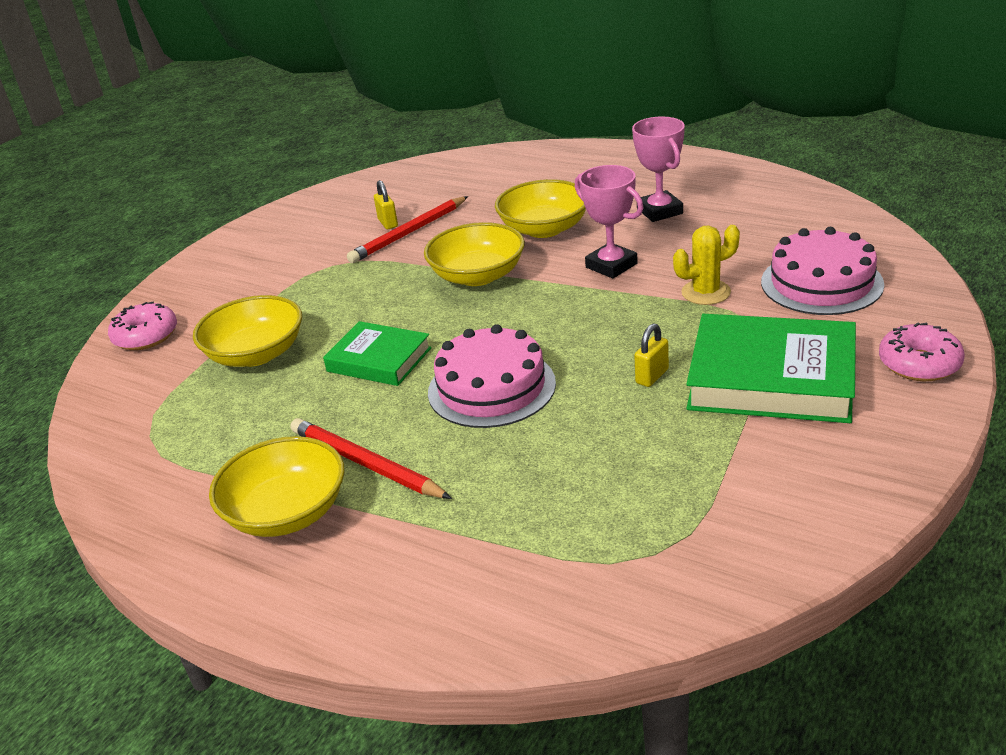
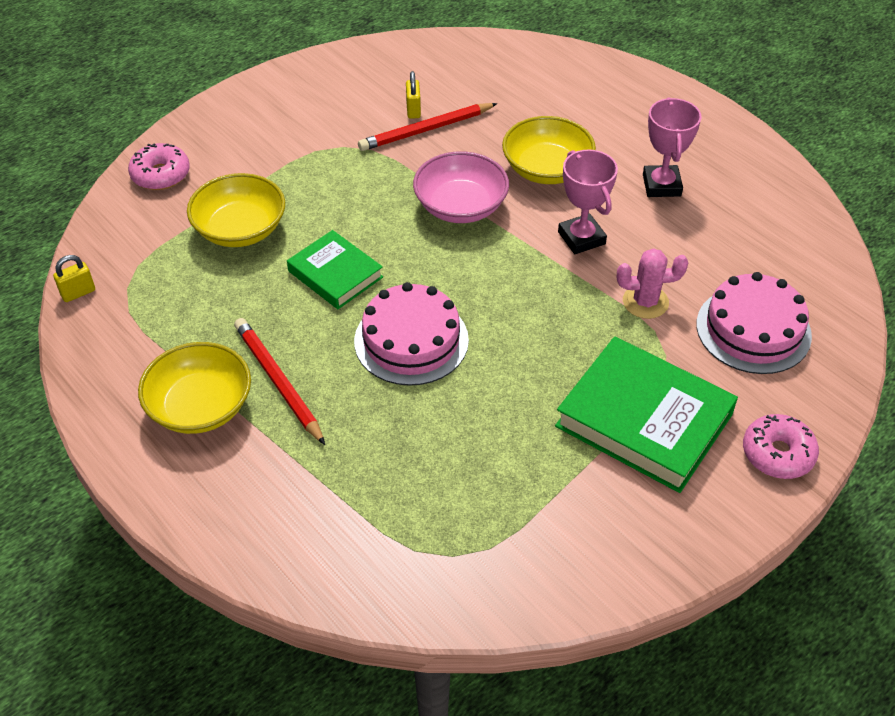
camera: 15 degrees right, 15 degrees up
(478, 275) = (460, 206): yellow bowl -> pink bowl
(652, 376) = (546, 379): yellow padlock -> yellow padlock (78, 293)
(706, 292) = (645, 302): yellow cactus -> pink cactus

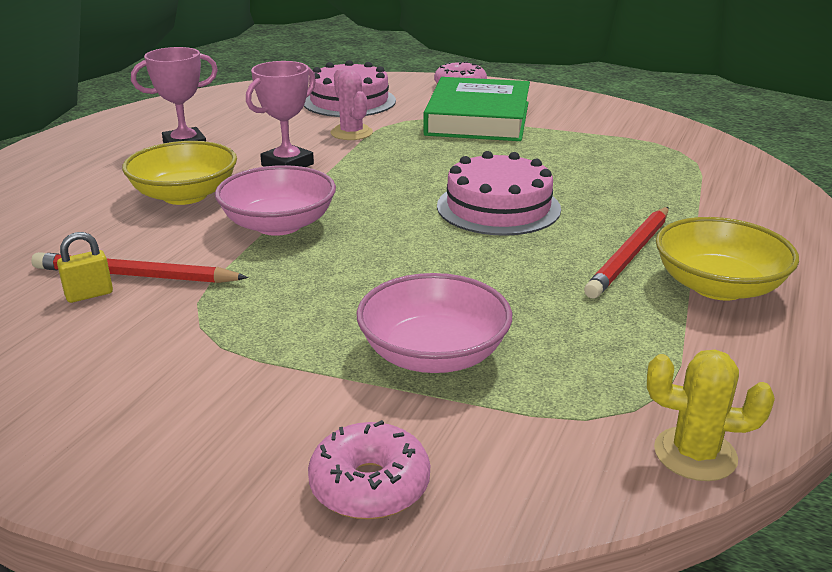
camera: 115 degrees left, 20 degrees down
(78, 293) = (695, 454): yellow padlock -> yellow cactus
(240, 229) = (433, 354): yellow bowl -> pink bowl
(335, 274) = (450, 266): green book -> none
(426, 130) = (135, 275): red pencil -> red pencil turned 150 degrees clockwise

